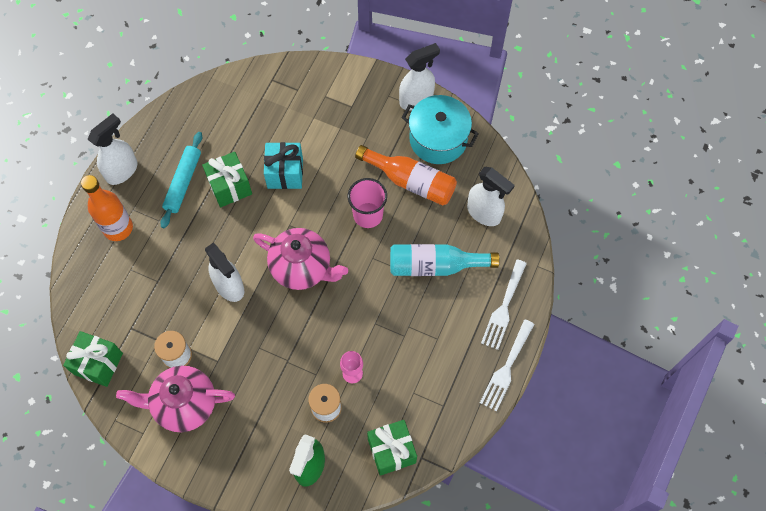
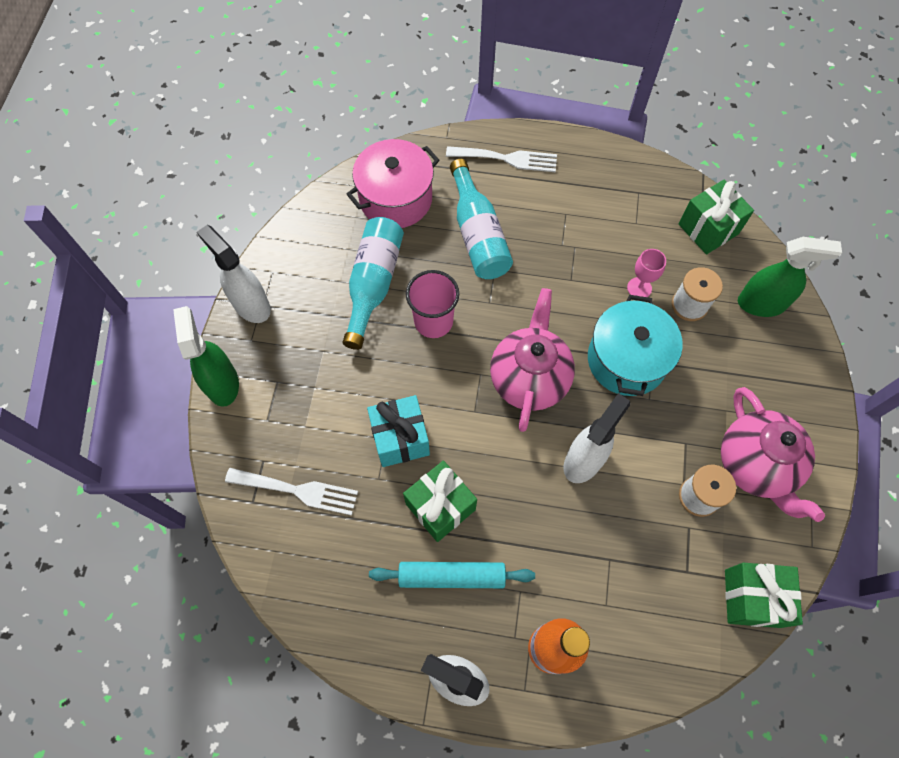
camera: 105 degrees left, 0 degrees up
(360, 74) = (222, 383): none -> green spray bottle
(410, 181) = (373, 284): orange bottle -> turquoise bottle
(438, 139) = (305, 267): turquoise pot -> turquoise pot (626, 360)
(484, 213) = (395, 199): white spray bottle -> pink pot
(506, 369) = (575, 144): white fork -> white fork (298, 490)

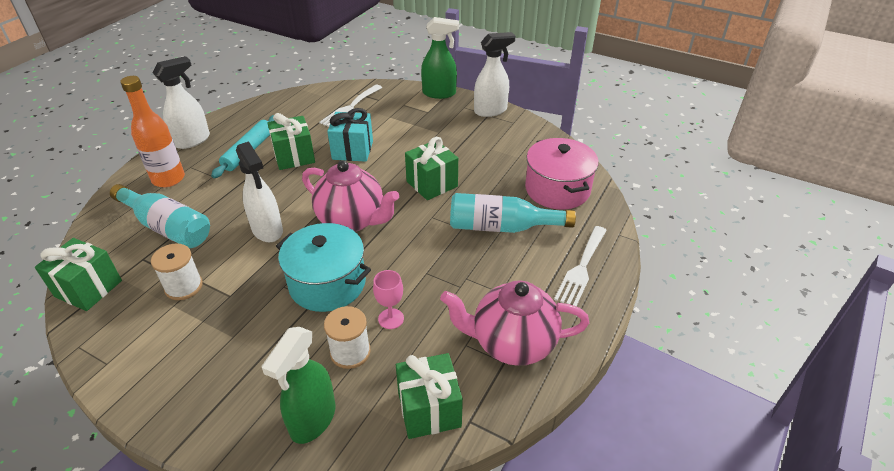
camera: 110 degrees right, 25 degrees down
(373, 284) = (480, 162): turquoise bottle -> turquoise bottle (167, 227)
(433, 321) = (432, 184): pink cup -> green gift
(755, 465) = (172, 336): pink teapot -> pink teapot (512, 343)

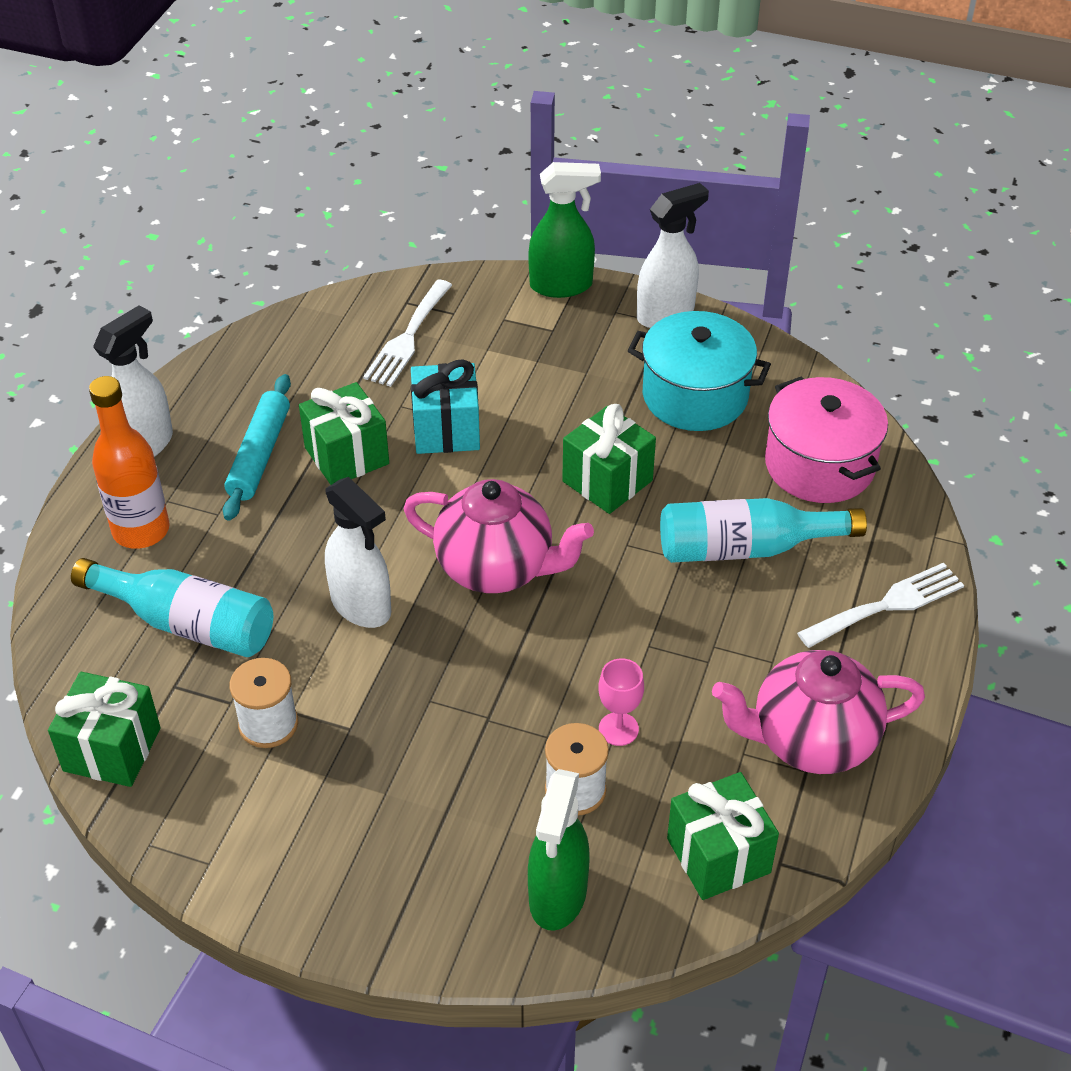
camera: 10 degrees left, 5 degrees up
(327, 283) = (498, 686): turquoise pot -> turquoise pot (695, 396)
(581, 268) = (887, 604): white fork -> white fork turned 135 degrees counterclockwise

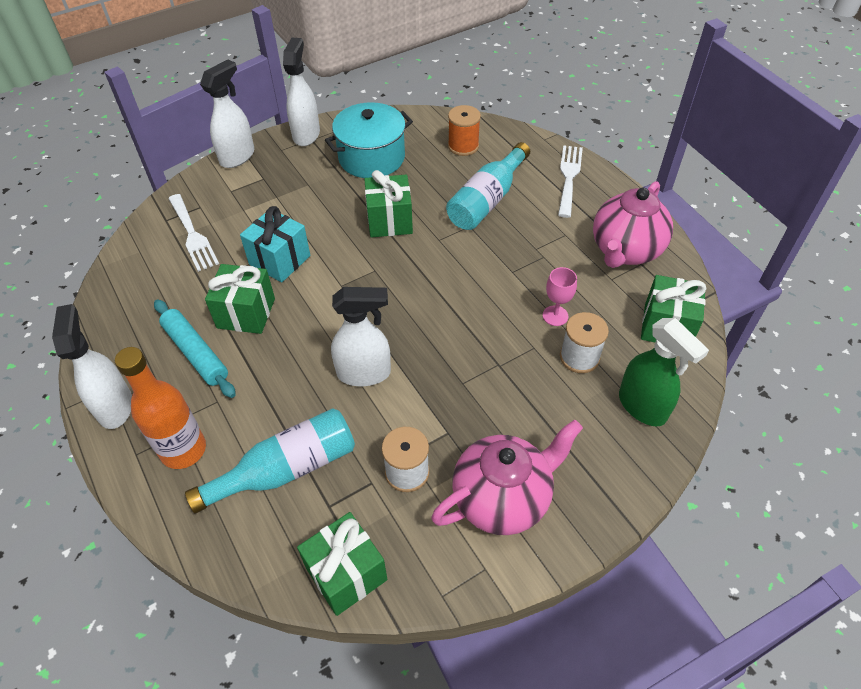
camera: 50 degrees left, 5 degrees up
(497, 568) = (400, 299): pink teapot -> pink teapot (502, 499)
(562, 285) = (237, 156): green spray bottle -> white spray bottle
(819, 465) = (463, 146): pink pot -> orange spool

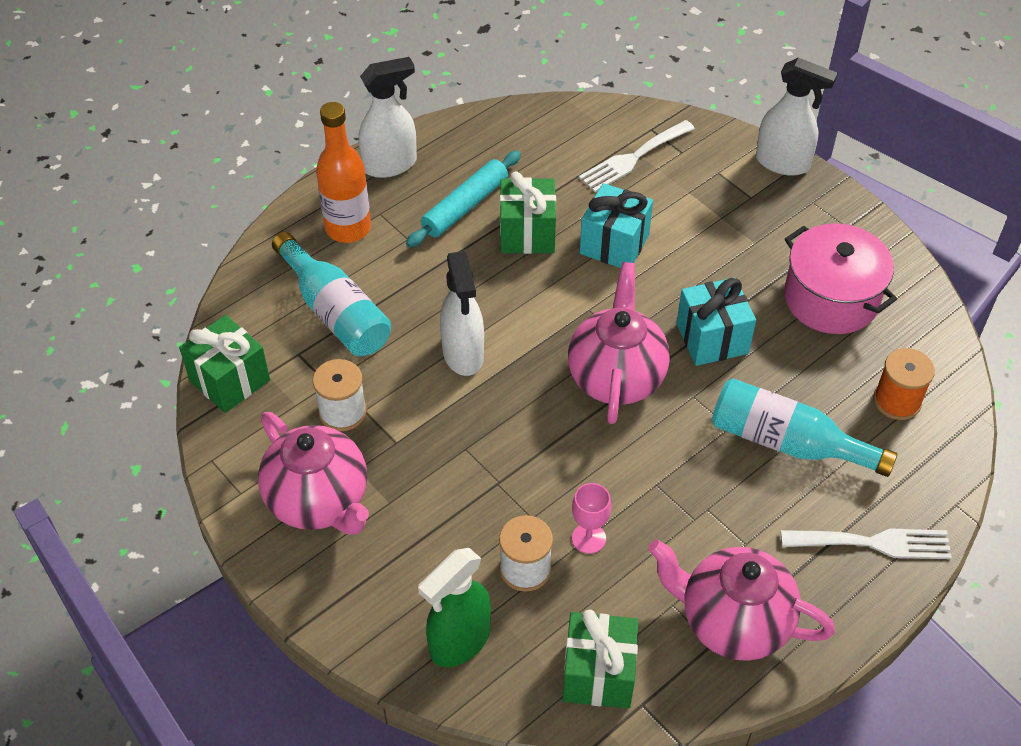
camera: 80 degrees right, 0 degrees up
(306, 134) = (853, 220): white spray bottle -> none
(371, 158) = (831, 299): turquoise pot -> pink pot
(389, 221) = (712, 338): green gift -> turquoise gift
(412, 278) = (616, 377): none -> pink teapot

